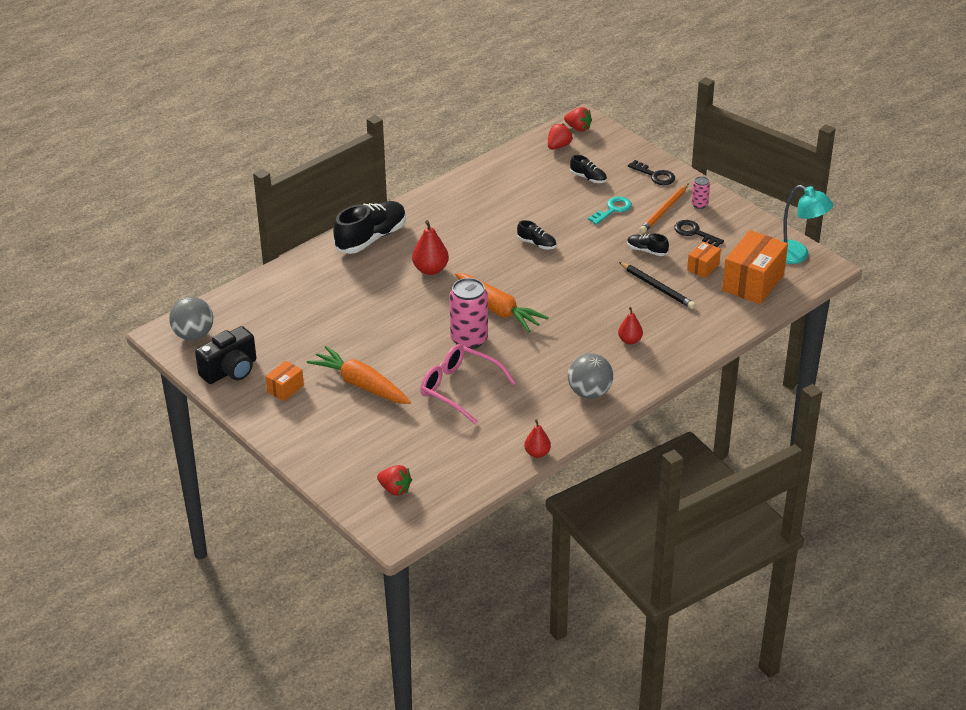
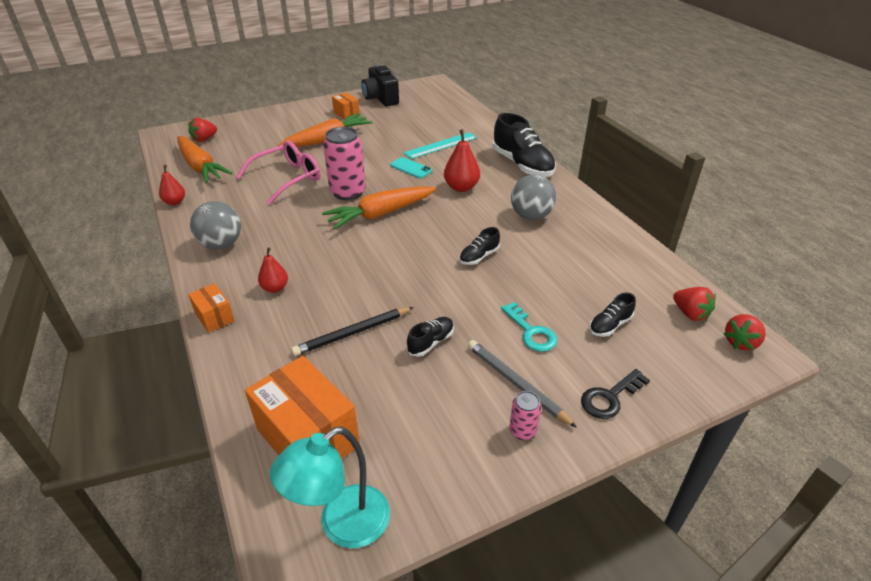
camera: 105 degrees right, 0 degrees up
(193, 335) = (428, 90): grey ball -> grey ball (531, 216)
(346, 297) = (440, 145): none -> turquoise ruler
(404, 308) = (411, 168): none -> turquoise phone
(461, 464) = (200, 167): none -> orange carrot
(664, 210) = (516, 384): orange pencil -> grey pencil
(694, 233) = (452, 403): black key -> none
(703, 267) = (370, 390): orange box -> orange box (214, 317)

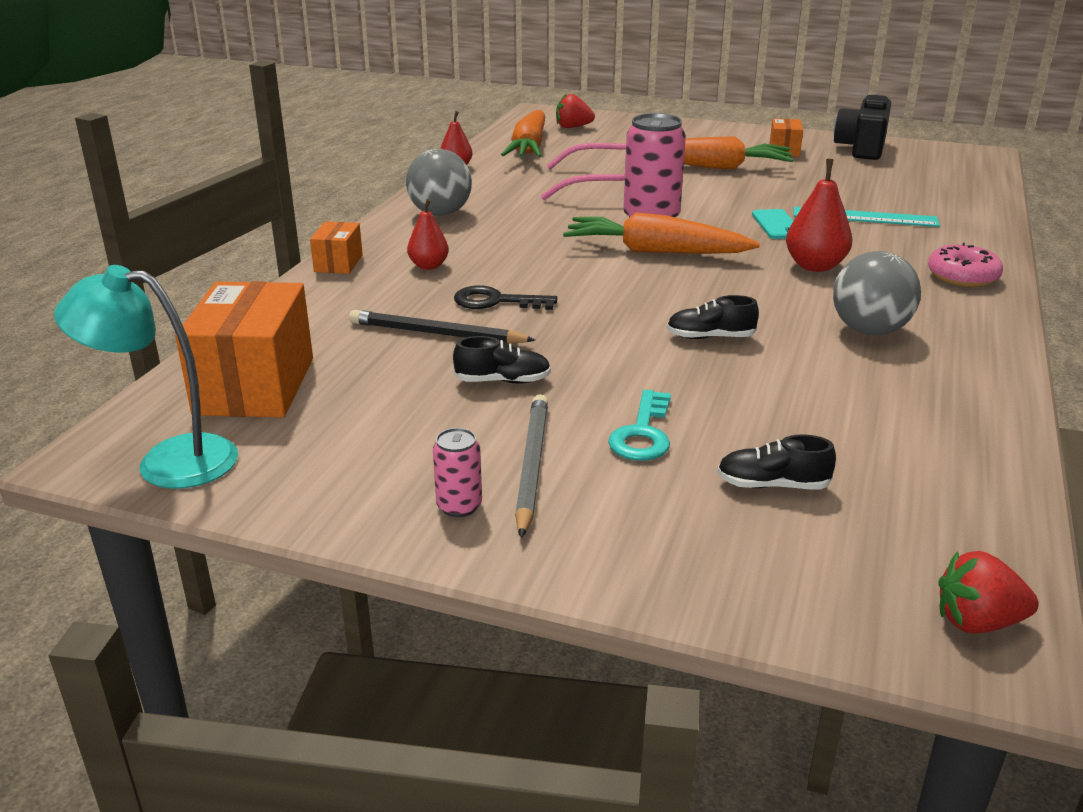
camera: 45 degrees right, 10 degrees down
(522, 165) = (962, 276): black shoe -> pink donut
(610, 397) = (627, 546): black key -> black key (495, 301)
(690, 314) = (943, 544): red strawberry -> none

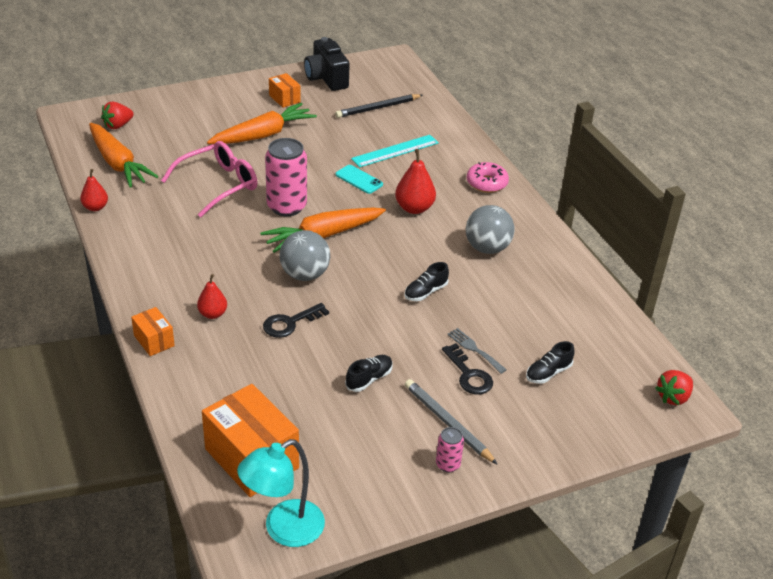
camera: 45 degrees left, 10 degrees up
(437, 333) = (292, 365): black pencil -> black pencil (378, 108)
(440, 213) = (152, 262): grey ball -> grey ball (305, 275)
(642, 434) = (469, 375): turquoise key -> black key
(692, 413) = (474, 349): none -> grey fork

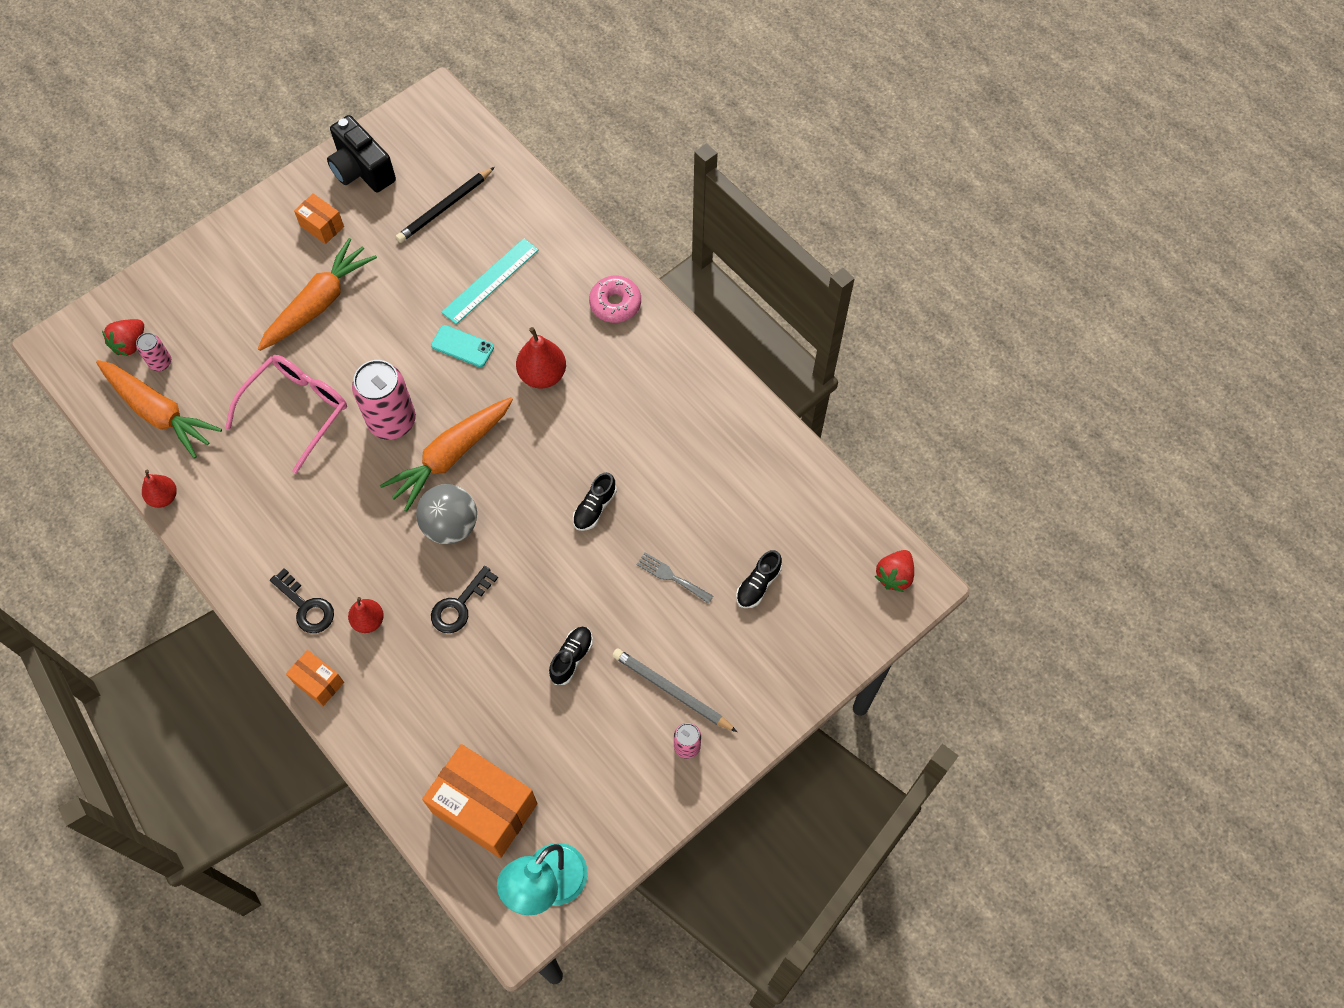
camera: 15 degrees left, 25 degrees up
(133, 139) = (160, 362): none -> pink can
(469, 375) = (675, 616): black key -> black key (306, 607)
(487, 248) = (644, 414): grey ball -> none

